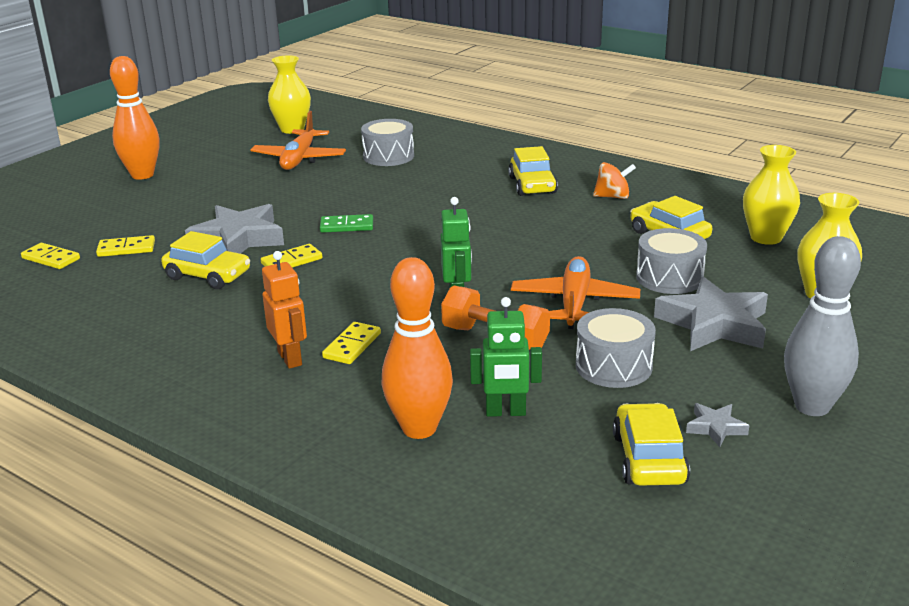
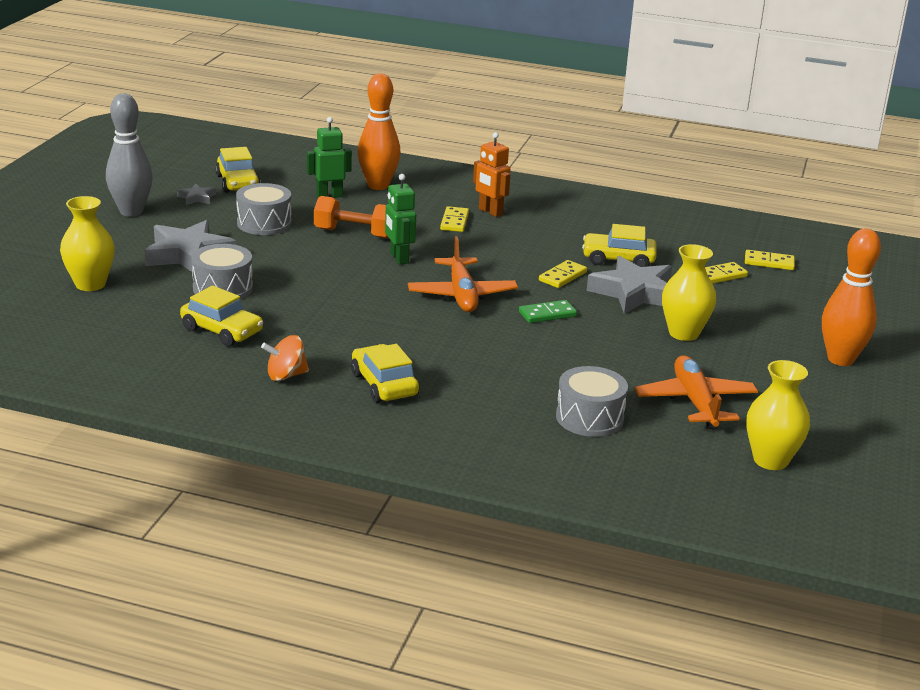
camera: 160 degrees right, 0 degrees up
(574, 303) = (302, 261): orange plane -> orange plane (462, 295)
(766, 237) = (123, 336): yellow vase -> yellow vase (683, 333)

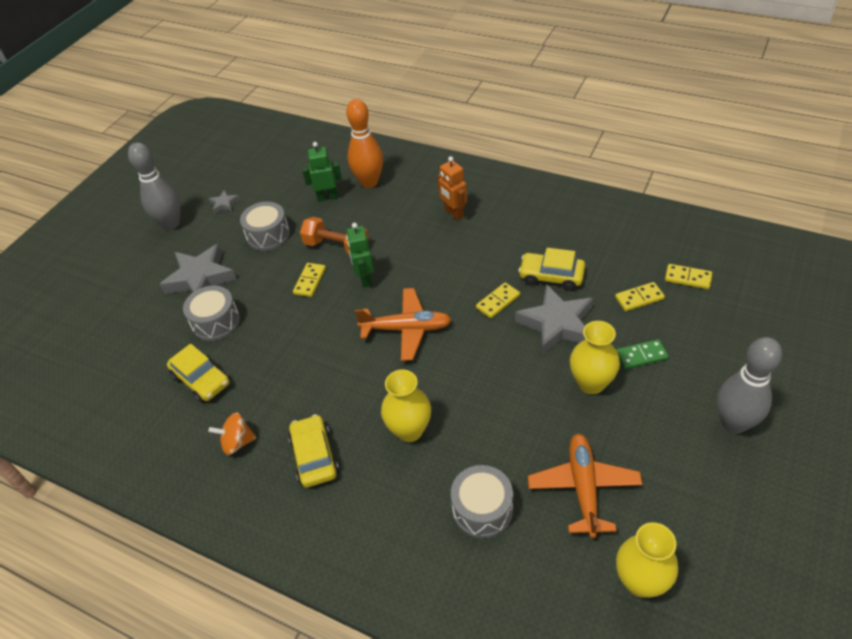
camera: 15 degrees right, 20 degrees up
(90, 284) = (117, 318): yellow vase -> yellow vase (409, 430)
(238, 183) = (260, 183): yellow car -> none
(454, 221) = (421, 228): yellow domino -> yellow domino (310, 281)
(462, 295) = (406, 329): orange plane -> orange plane turned 90 degrees counterclockwise
(547, 314) = (474, 355): green domino -> green domino (641, 355)
(840, 359) = (733, 423): orange bowling pin -> grey bowling pin

